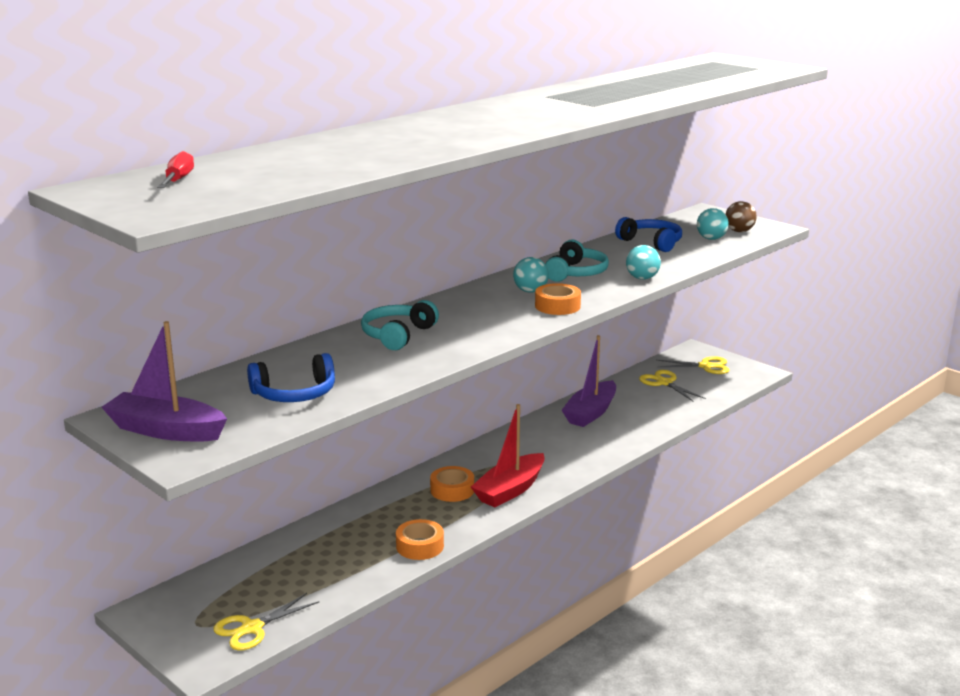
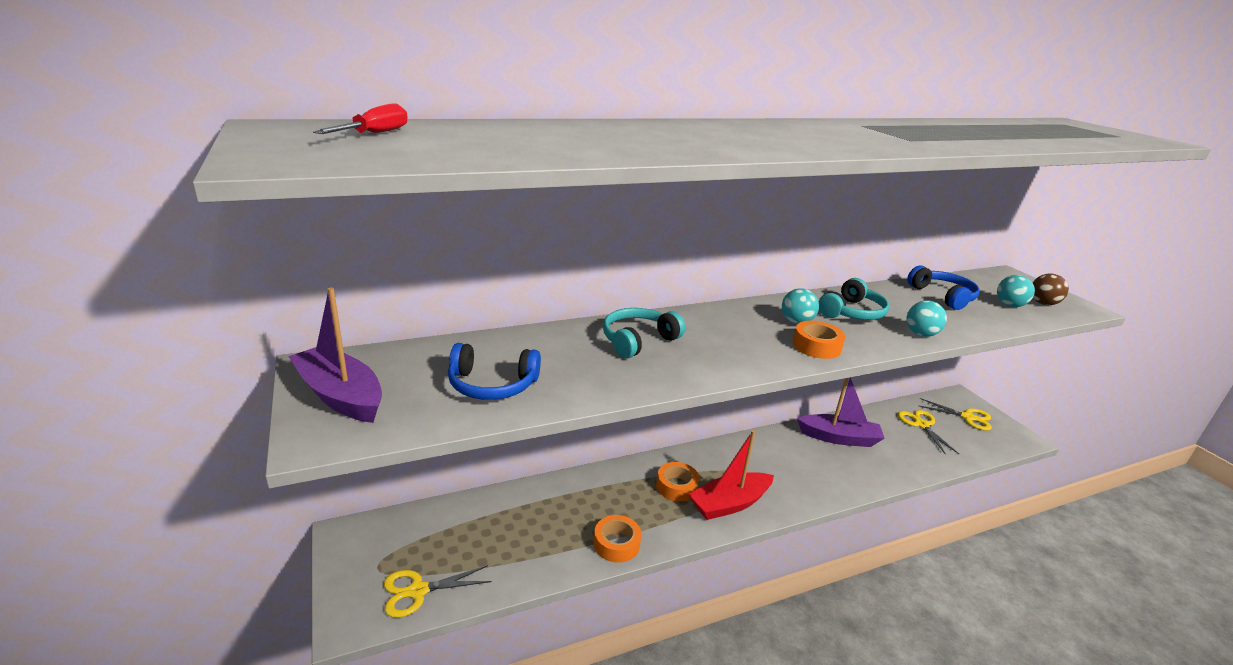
camera: 20 degrees right, 5 degrees up
(590, 413) = (839, 438): purple boat -> purple boat turned 135 degrees counterclockwise

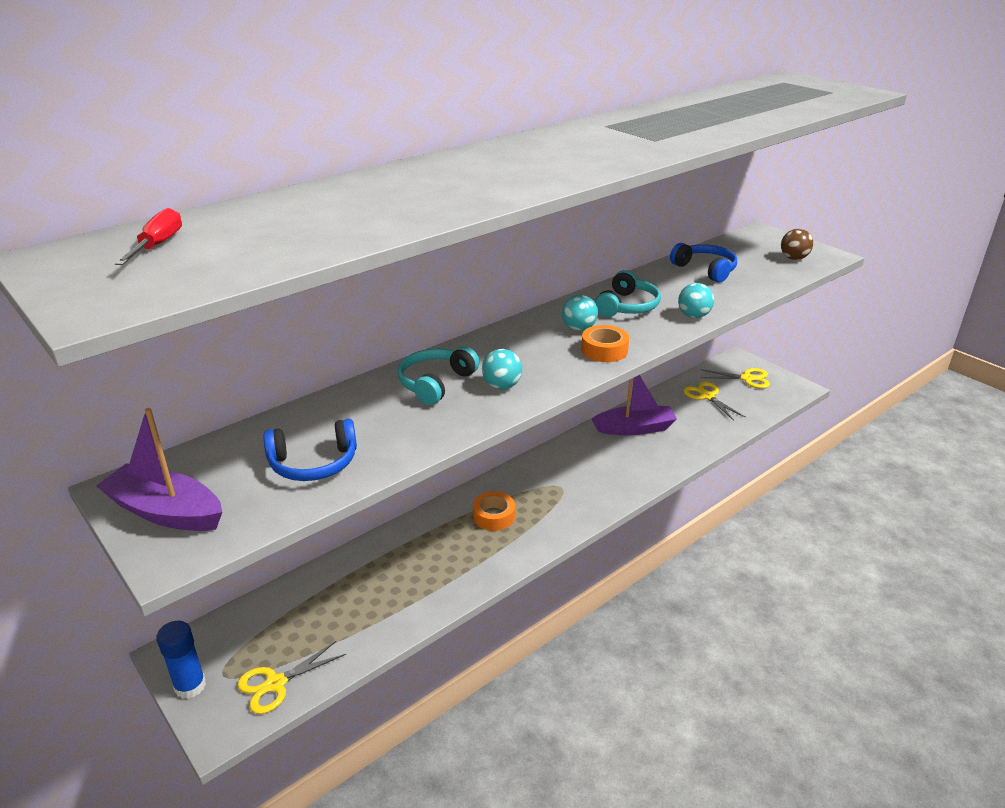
camera: 15 degrees left, 5 degrees up
(345, 569) = (190, 686): none -> blue glue stick
(616, 544) = (454, 586): orange tape -> none
(729, 504) = (549, 519): red boat -> none
(1009, 305) = (765, 267): turquoise ball -> turquoise ball (502, 386)

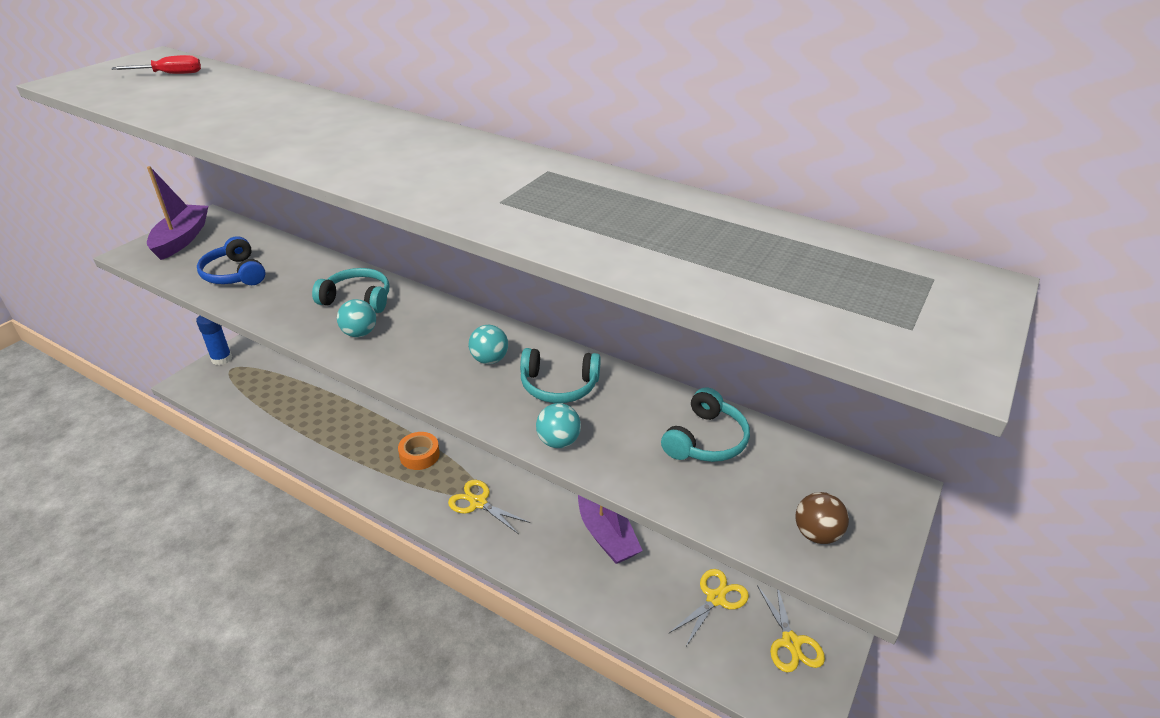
camera: 70 degrees right, 5 degrees up
(275, 684) = (222, 393): yellow scissors -> yellow scissors (478, 503)
(604, 350) = (446, 383): orange tape -> none
(705, 269) = (706, 440): blue headphones -> turquoise headphones

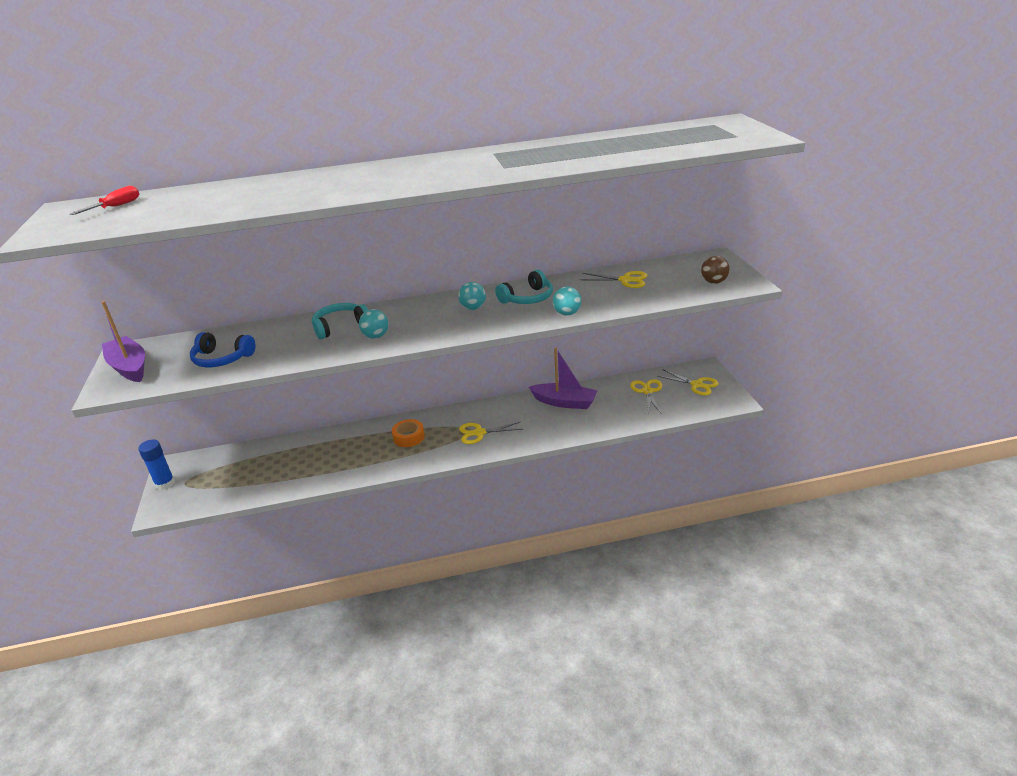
camera: 40 degrees left, 5 degrees down
(706, 440) = (625, 280): turquoise headphones -> yellow scissors

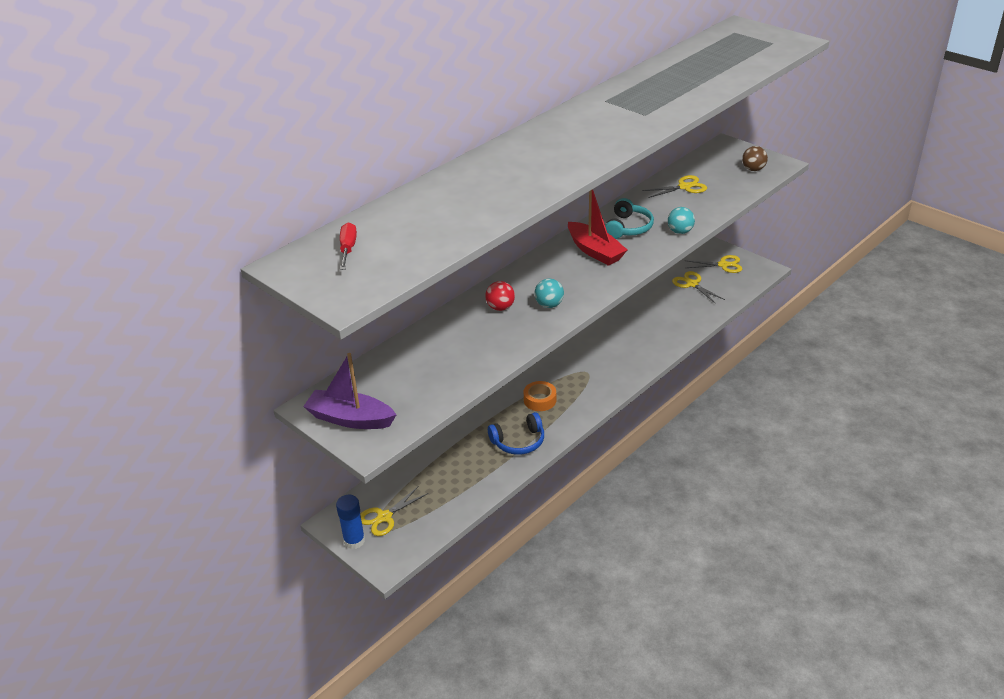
camera: 35 degrees left, 5 degrees up
(222, 359) = (435, 376): blue headphones -> blue headphones (519, 441)
(340, 326) = (500, 307): turquoise headphones -> red ball
(473, 308) = (595, 251): turquoise ball -> red boat
(479, 433) = (597, 372): yellow scissors -> yellow scissors (384, 517)
(564, 402) = (637, 318): purple boat -> none

